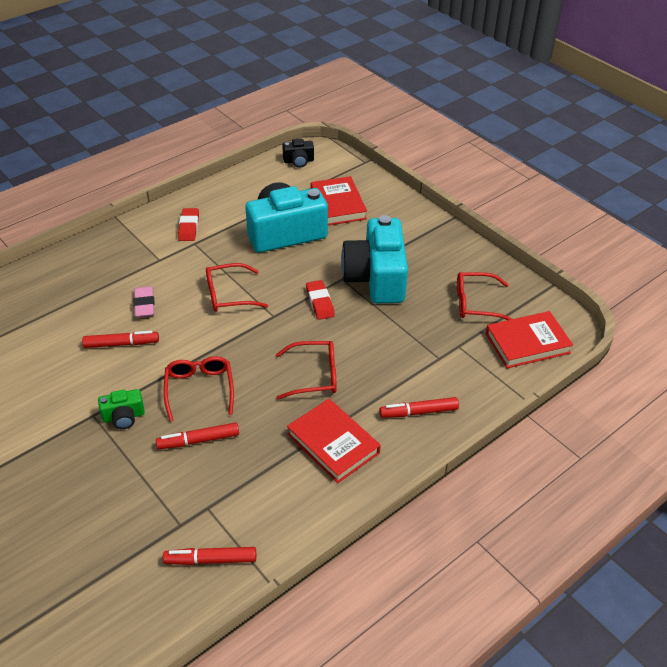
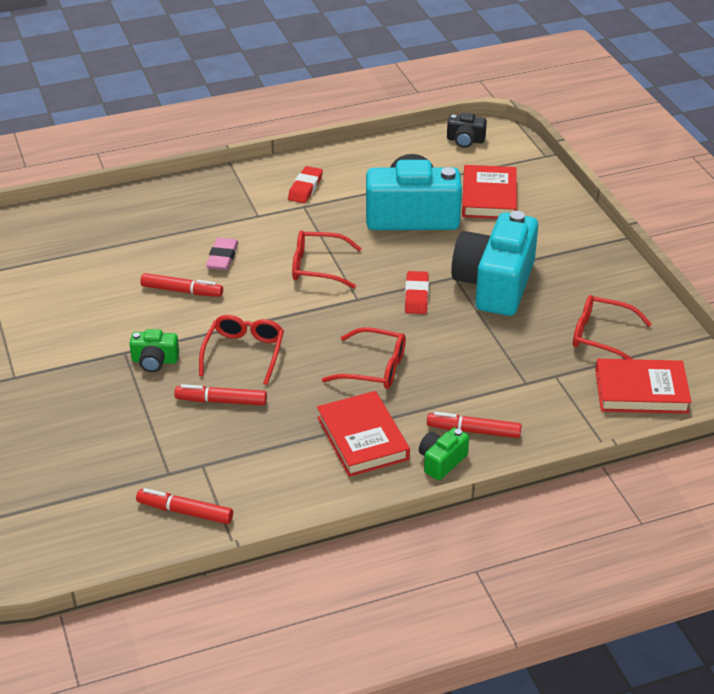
camera: 20 degrees right, 5 degrees down
(406, 447) = (441, 461): none -> green camera

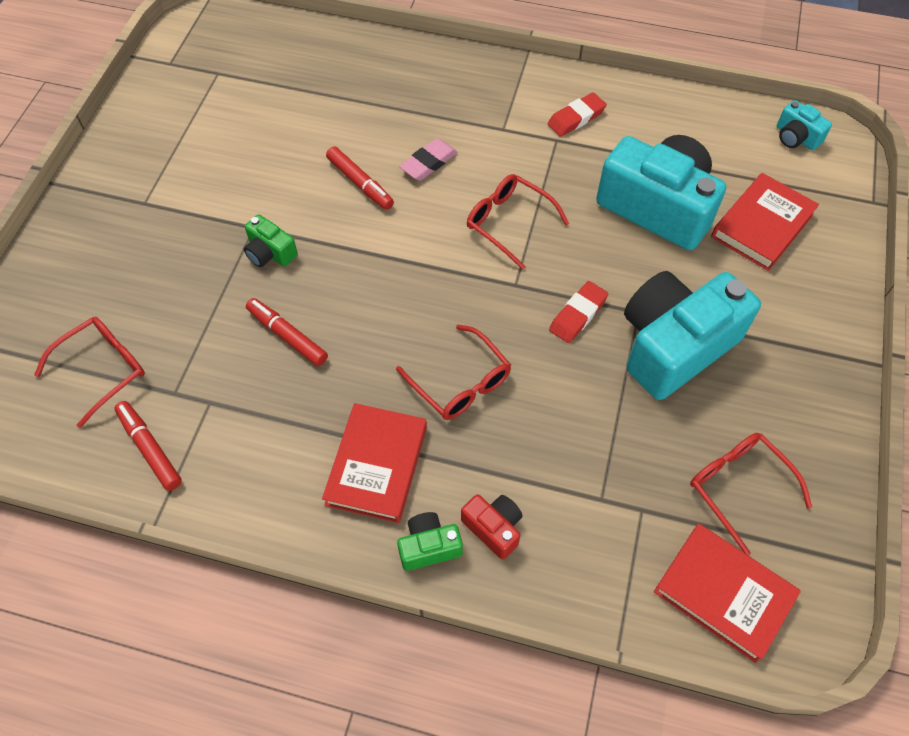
camera: 35 degrees right, 20 degrees up
(244, 353) = (354, 290): red glasses -> red glasses (102, 370)
(465, 140) = (796, 137): black camera -> turquoise camera
(473, 431) = (493, 528): red marker -> red camera

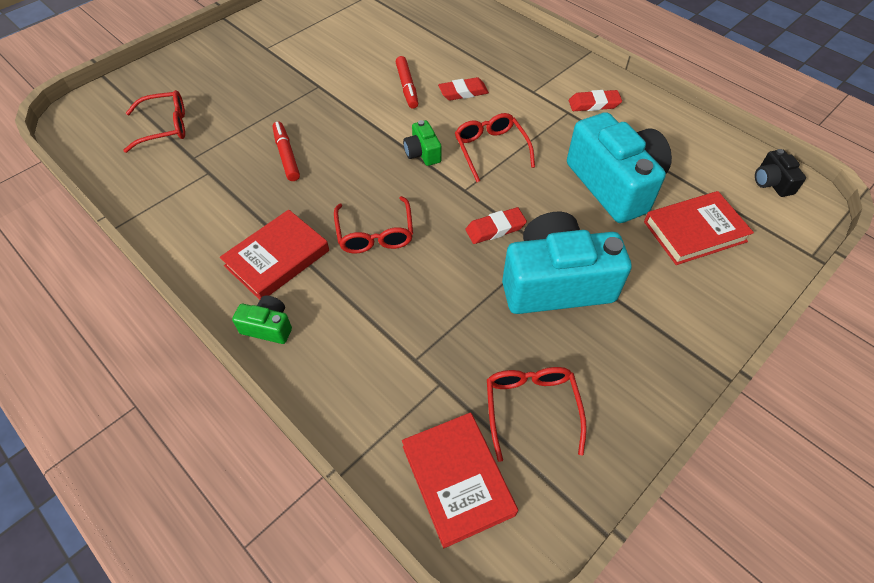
camera: 30 degrees right, 5 degrees down
(150, 448) = (152, 182): red marker -> none
(270, 252) = (316, 104): green camera -> green camera (422, 153)
(428, 163) = (463, 92): pink eraser -> red eraser
(493, 528) = (321, 338): red camera -> none
(796, 137) = (772, 182): turquoise camera -> black camera

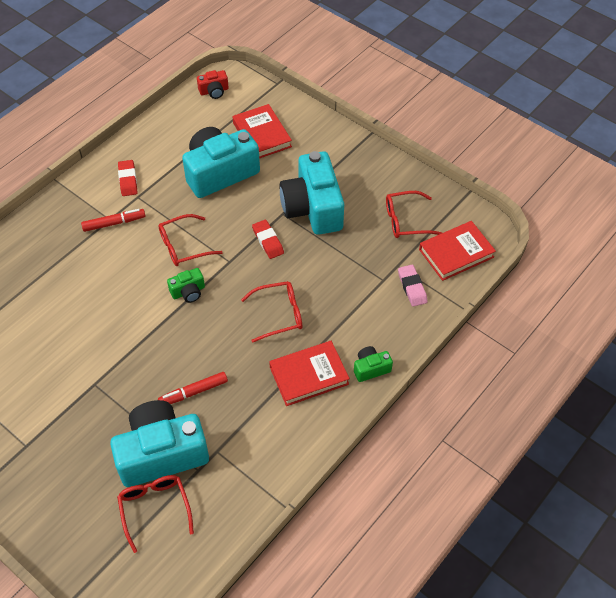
camera: 95 degrees left, 0 degrees up
(223, 131) = (161, 453): none -> turquoise camera
(268, 327) = (371, 368): green camera -> green camera turned 60 degrees clockwise
(277, 258) = (309, 375): red book -> red book turned 60 degrees counterclockwise
(395, 398) = (412, 287): none -> pink eraser
(407, 87) = (99, 311): red marker -> red marker (114, 223)
(463, 92) = (109, 268): red eraser -> none
(772, 182) = (214, 91): black camera -> red camera

